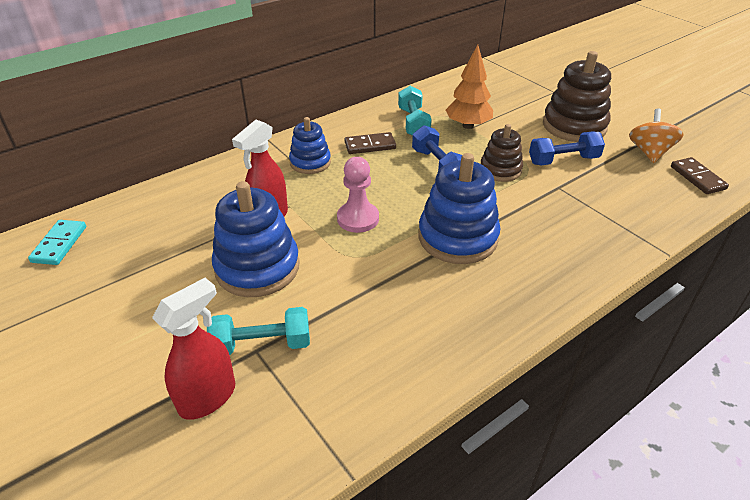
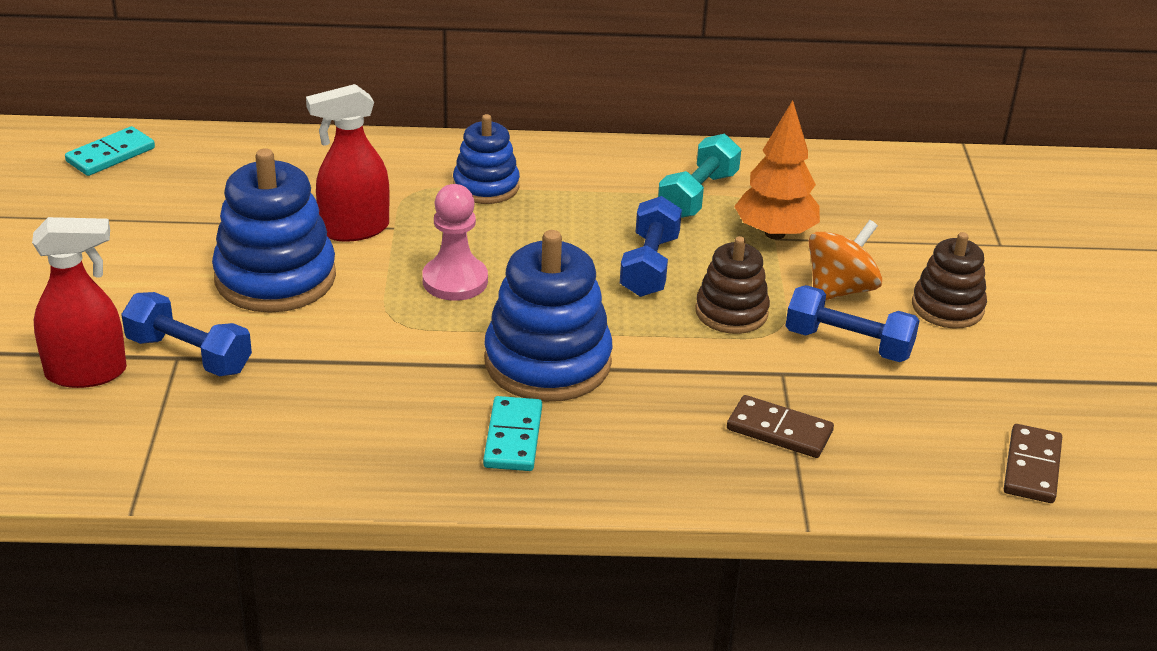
camera: 35 degrees right, 5 degrees down
(262, 344) = (189, 355): turquoise dumbbell -> blue dumbbell
(370, 145) = (593, 199): brown domino -> brown domino (779, 430)
(495, 287) = (513, 437): none -> turquoise domino
(574, 126) = (947, 307): brown stacking toy -> brown stacking toy, size x0.60
(649, 152) = (1012, 398): orange spinning top -> orange spinning top (840, 290)

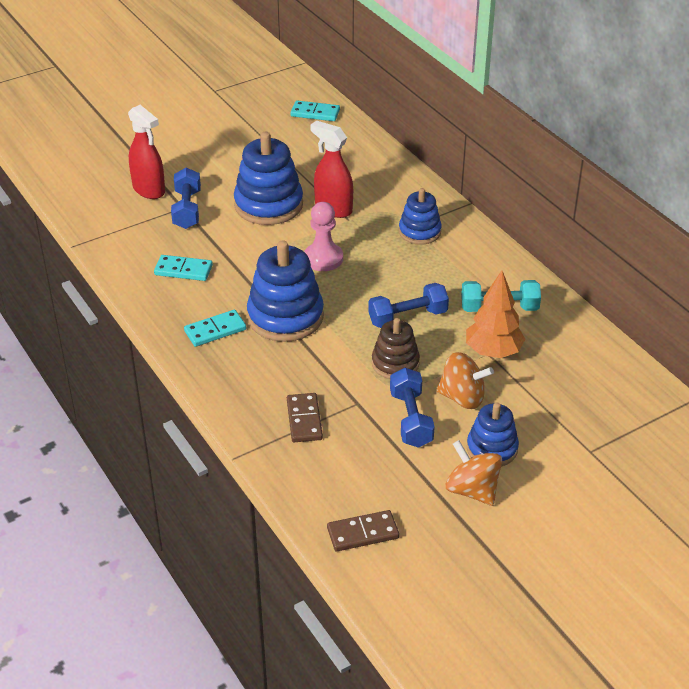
camera: 60 degrees right, 5 degrees up
(336, 414) = (183, 270): none -> turquoise domino
(947, 307) = (492, 448): brown stacking toy -> blue stacking toy
(1010, 351) = (472, 490): none -> orange spinning top

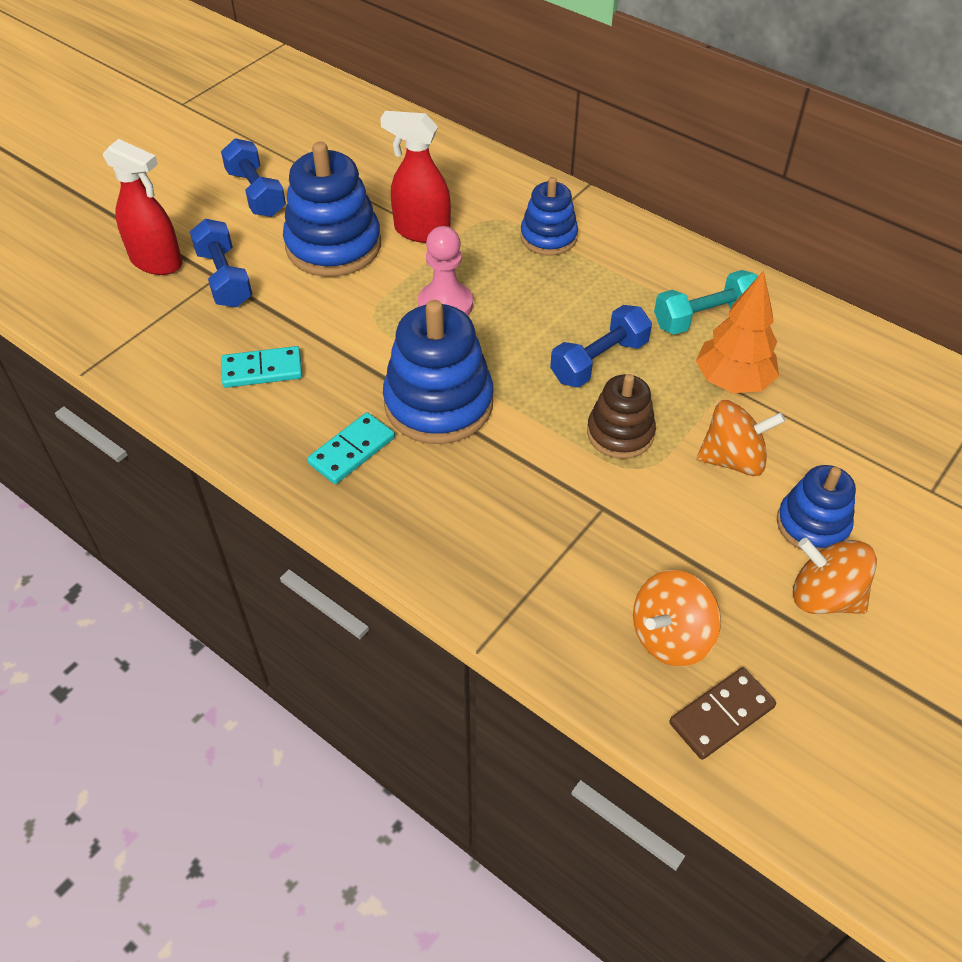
camera: 20 degrees left, 10 degrees up
(304, 420) = (546, 556): brown domino -> none
(315, 113) = (331, 107): turquoise domino -> none
(357, 484) = (670, 636): none -> orange spinning top
(410, 419) = (685, 511): blue dumbbell -> blue dumbbell (256, 193)

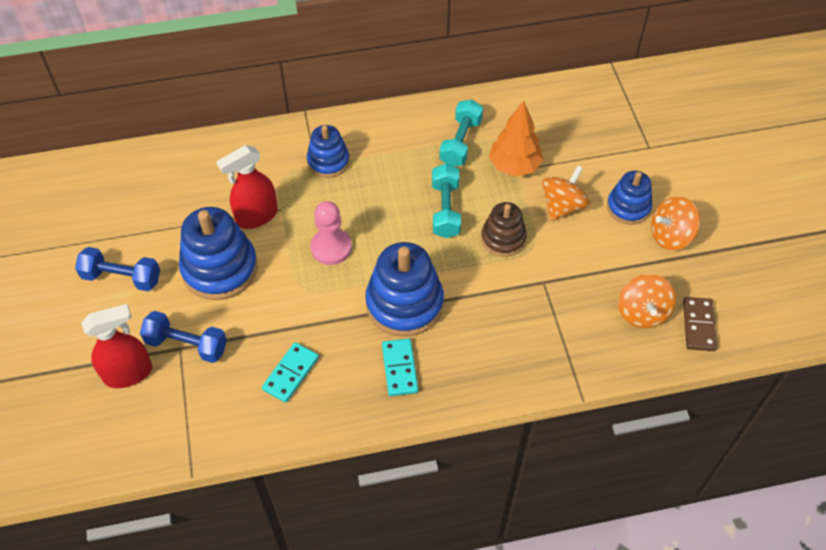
camera: 50 degrees left, 5 degrees up
(599, 361) = (445, 210): blue dumbbell -> turquoise dumbbell

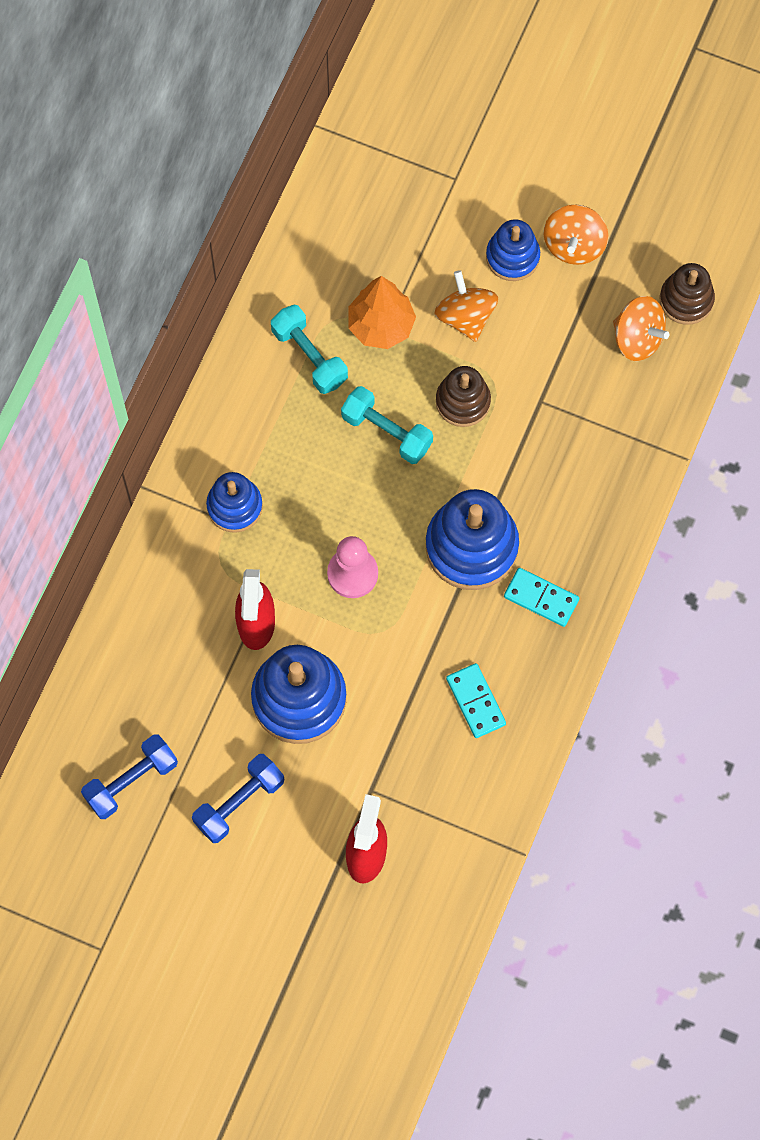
camera: 55 degrees left, 15 degrees up
(187, 344) = (371, 781): blue dumbbell -> blue dumbbell (131, 781)
(699, 325) = (686, 300): brown domino -> brown stacking toy

